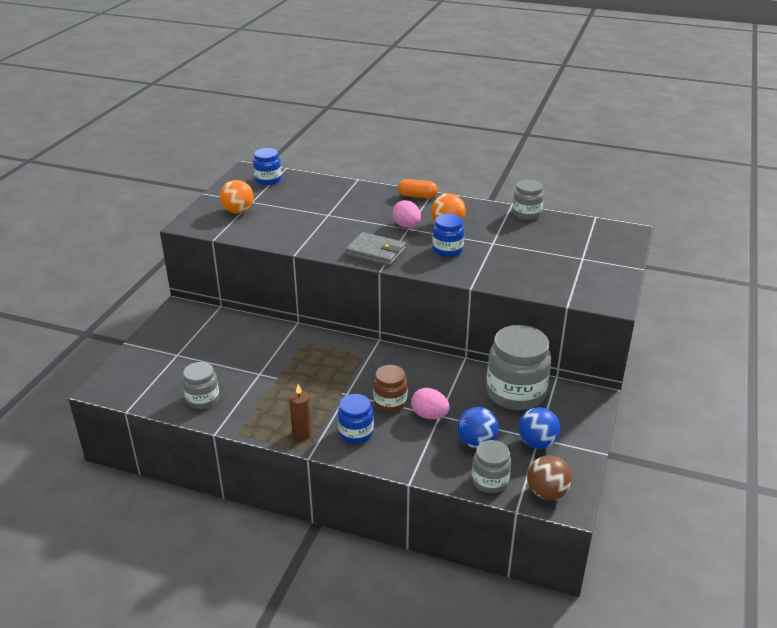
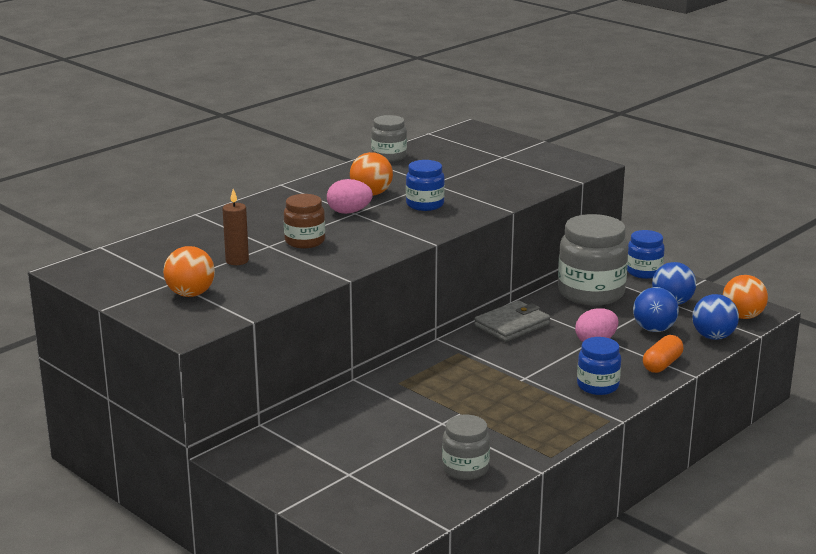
camera: 65 degrees left, 10 degrees down
(268, 180) = (123, 262): blue jar -> blue jar (644, 272)
(302, 434) = (578, 416): brown candle -> brown candle (237, 261)
(375, 252) = (391, 238): grey wallet -> grey wallet (512, 325)
(390, 402) = (559, 357): brown jar -> brown jar (305, 241)
(417, 196) = (284, 193): orange capsule -> orange capsule (662, 364)
(490, 481) = (713, 337): grey jar -> blue ball
(547, 492) = (742, 316): brown ball -> orange ball

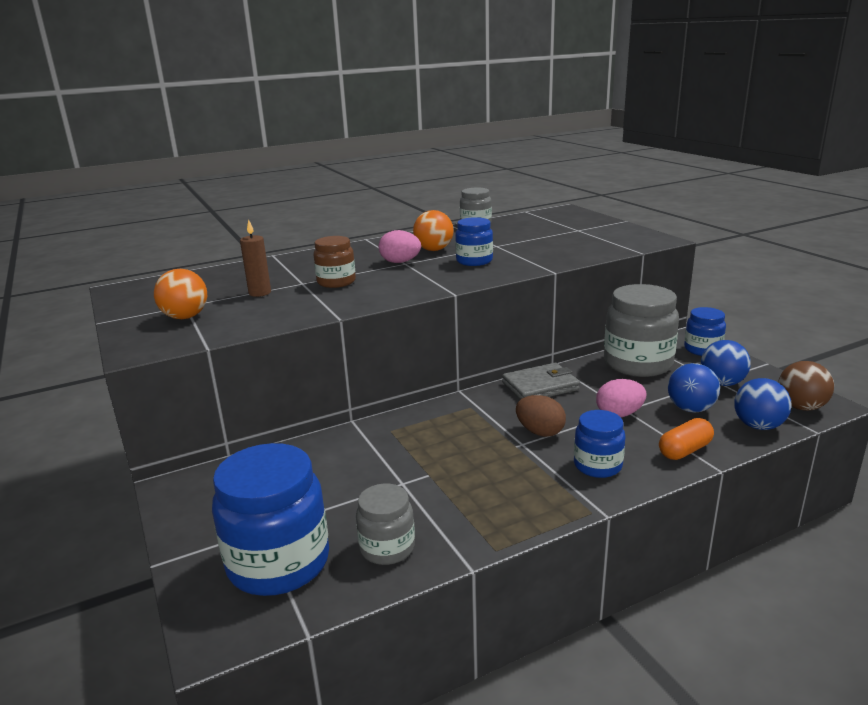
camera: 20 degrees right, 0 degrees up
(385, 492) = (278, 563): none -> blue jar
(535, 366) = (540, 432): none -> brown egg
(742, 316) = (801, 407): orange ball -> brown ball

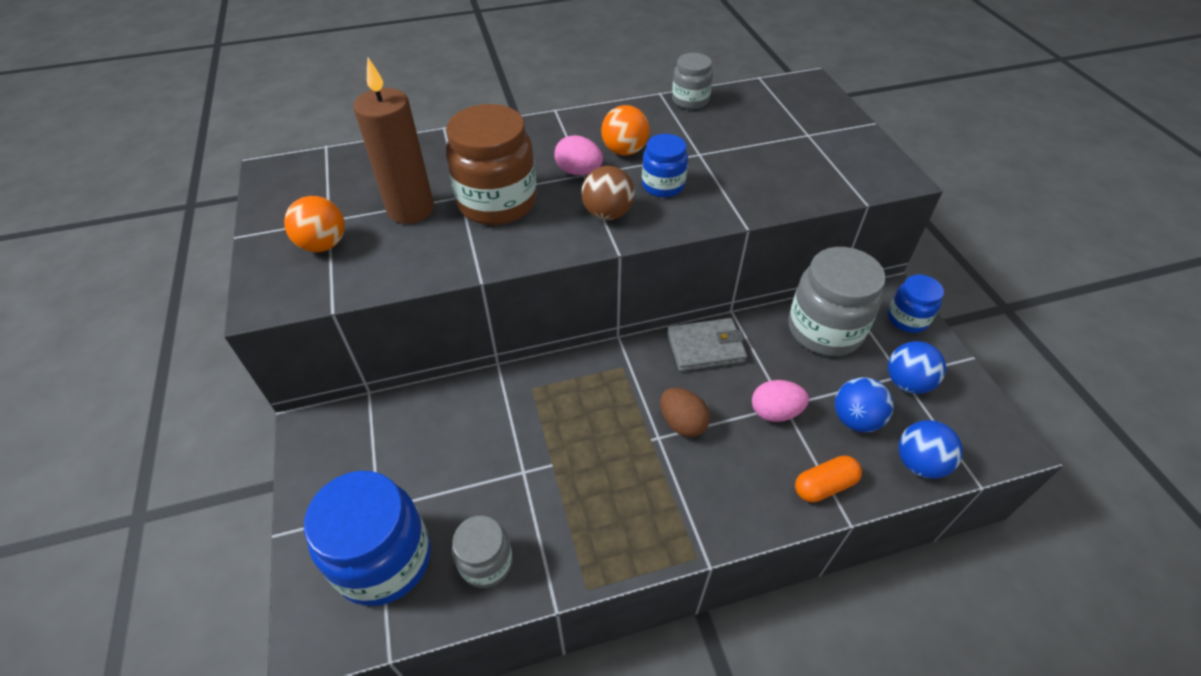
camera: 10 degrees right, 25 degrees up
(260, 293) = (410, 209): brown candle -> brown candle, size x1.90
(336, 282) = (497, 202): brown jar -> brown jar, size x1.81
(597, 465) = (725, 489): blue jar -> none
(801, 407) = (980, 442): brown ball -> brown ball (607, 214)

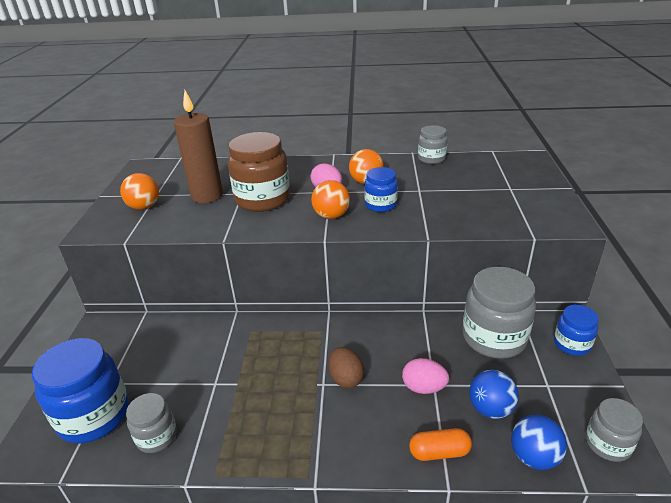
camera: 20 degrees right, 15 degrees down
(607, 214) = (331, 216): brown ball -> orange ball
(705, 347) = (390, 331): grey wallet -> none
(907, 382) = (550, 391): blue ball -> none
(982, 428) = (607, 444): none -> grey jar

